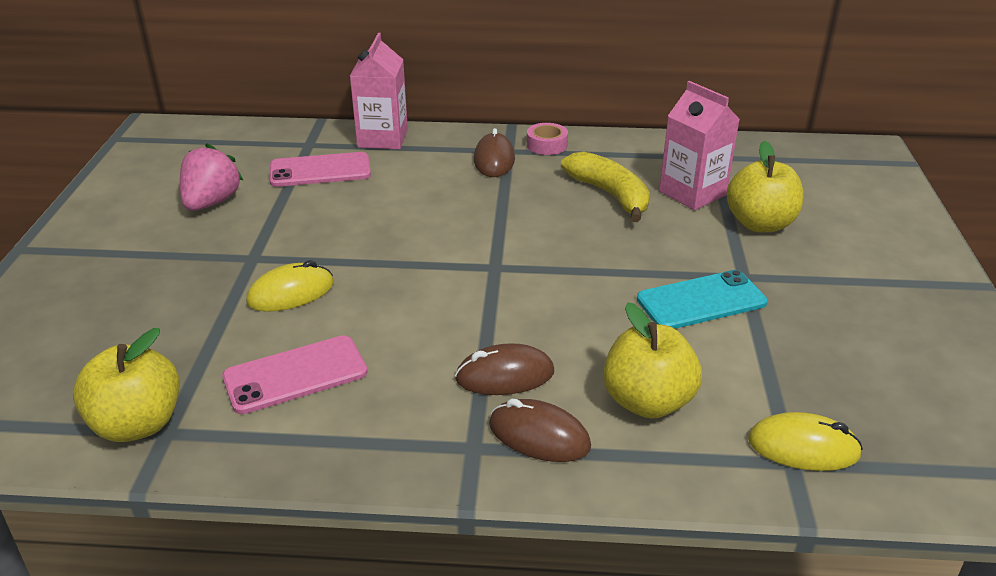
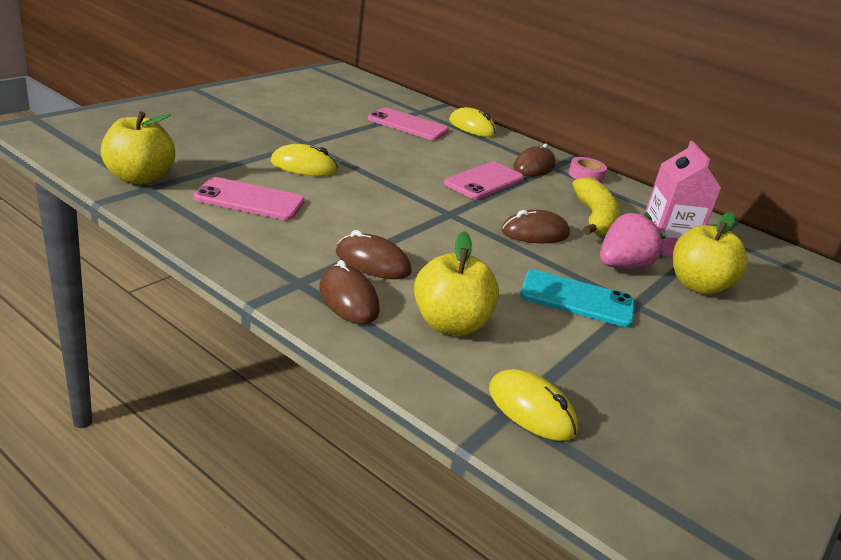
camera: 30 degrees right, 5 degrees down
(211, 202) = (321, 112): pink strawberry -> pink strawberry (622, 266)
(382, 138) = (472, 127): pink carton -> yellow mouse
(475, 205) = (484, 181): none -> pink phone
(587, 244) = (535, 233): none -> brown mouse

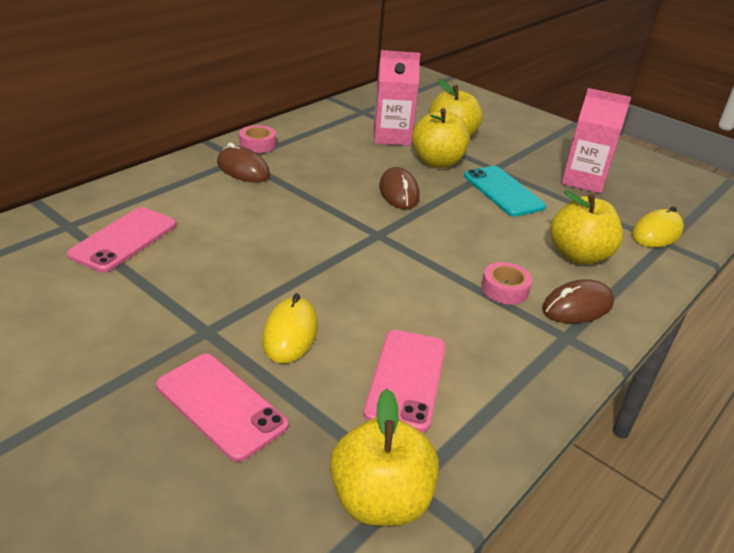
camera: 85 degrees left, 5 degrees up
(372, 263) = (504, 289): brown mouse -> pink tape
(472, 127) = (127, 192): yellow mouse -> none
(484, 181) = (291, 204): pink phone -> pink phone (221, 405)
(577, 299) = (503, 191): turquoise phone -> turquoise phone turned 45 degrees counterclockwise
(594, 218) = (354, 158): yellow banana -> none
(622, 266) = (437, 162): pink strawberry -> yellow apple
(654, 376) = (583, 180): none -> pink carton

